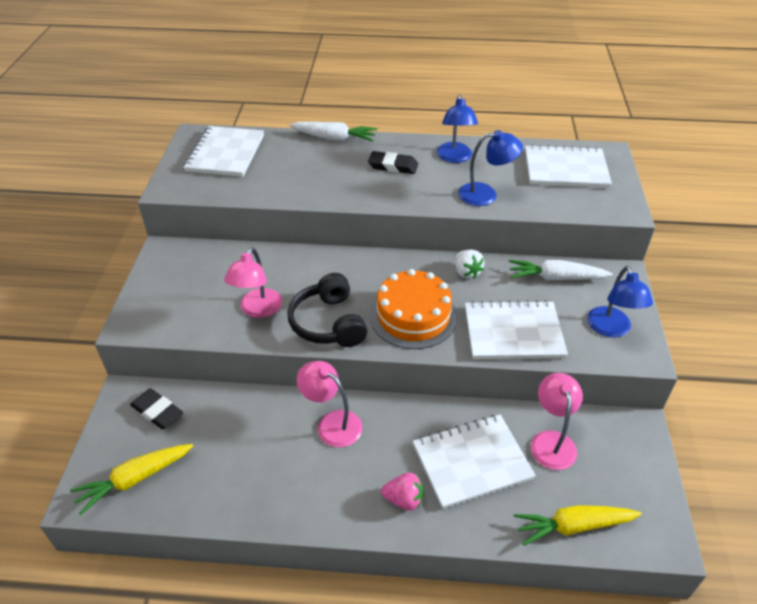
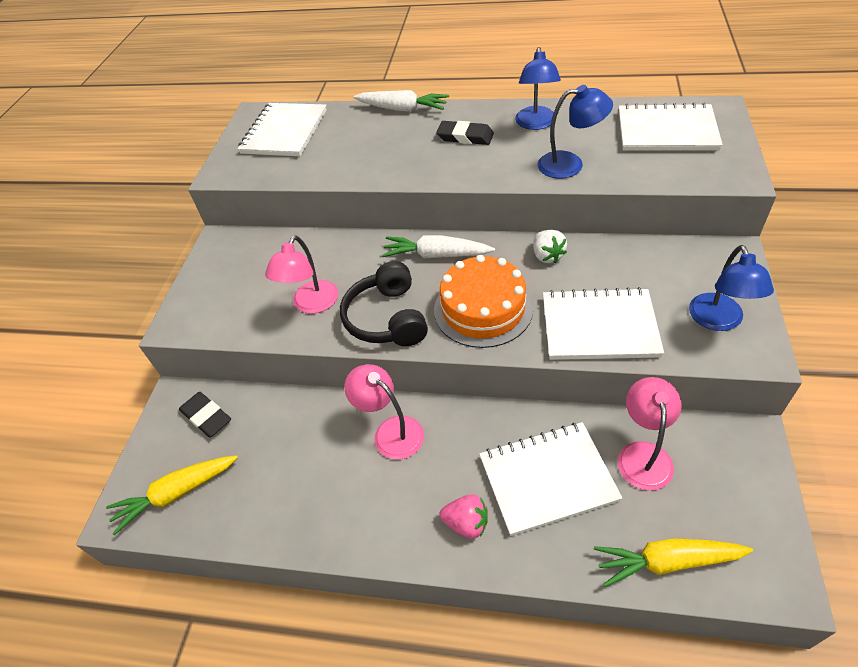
camera: 10 degrees right, 5 degrees up
(555, 278) = (652, 260): white carrot -> white carrot (436, 255)

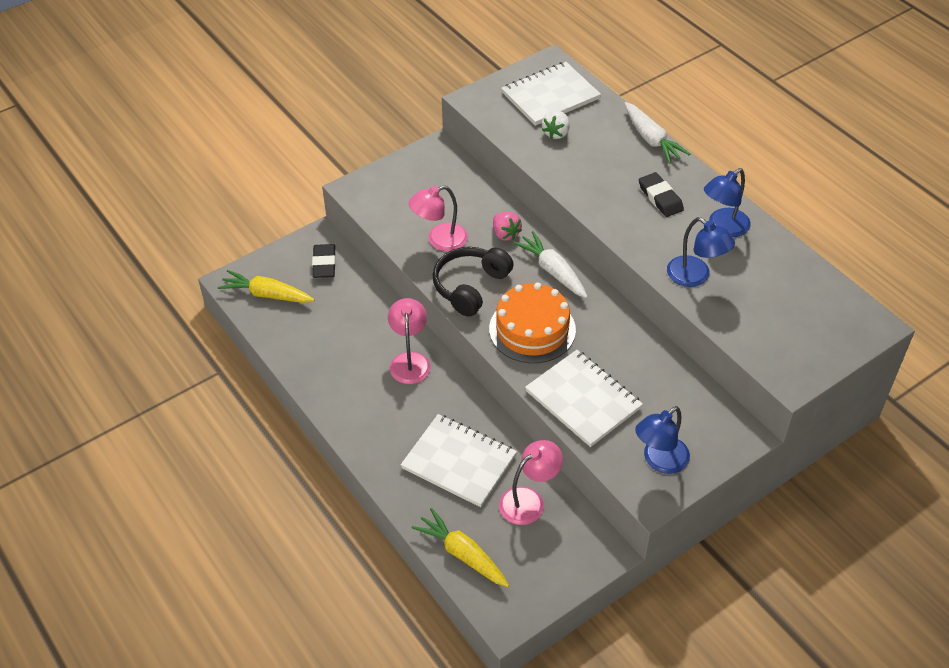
camera: 40 degrees right, 0 degrees up
(466, 523) = (388, 442): pink strawberry -> pink strawberry (505, 234)
(547, 256) = (620, 331): white strawberry -> white strawberry (556, 133)
(666, 131) = (803, 309): white notebook -> none

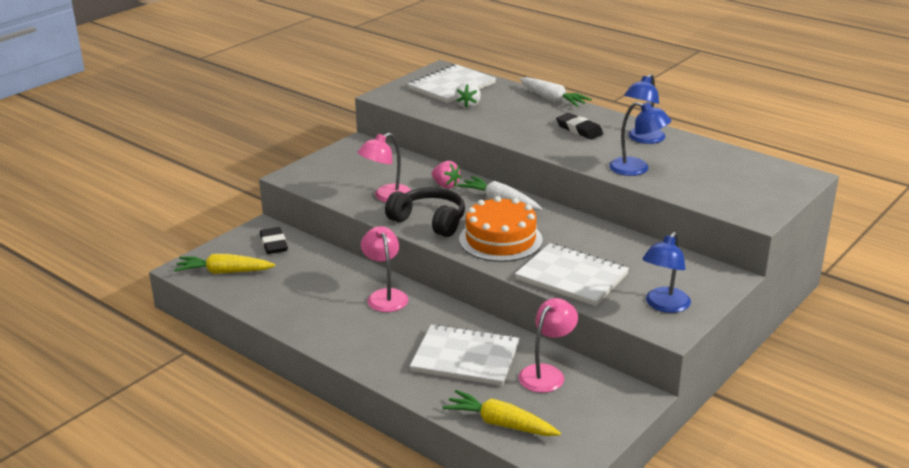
camera: 15 degrees left, 20 degrees down
(470, 286) = (429, 221): black headphones -> black headphones turned 105 degrees clockwise

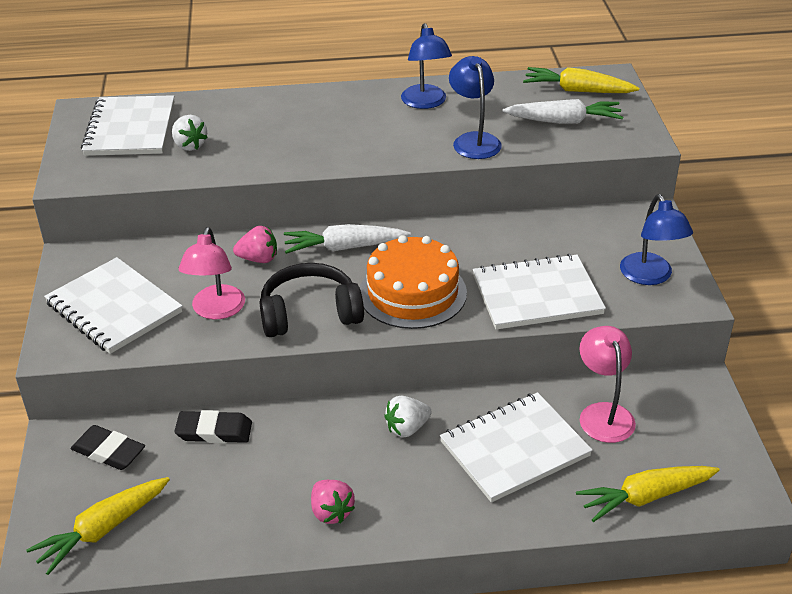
camera: 45 degrees left, 10 degrees up
(328, 326) = (331, 512): none -> pink strawberry
(342, 172) = (114, 308): none -> white notebook
(385, 296) = (335, 433): pink lamp -> none
(424, 315) = (407, 428): none -> white strawberry
(552, 99) = (267, 96): white carrot -> white carrot (564, 121)
(579, 129) = (351, 120): black eraser -> black eraser (214, 431)
(637, 169) = (474, 140): blue lamp -> blue lamp turned 90 degrees counterclockwise
(762, 173) = (577, 90): none -> yellow carrot

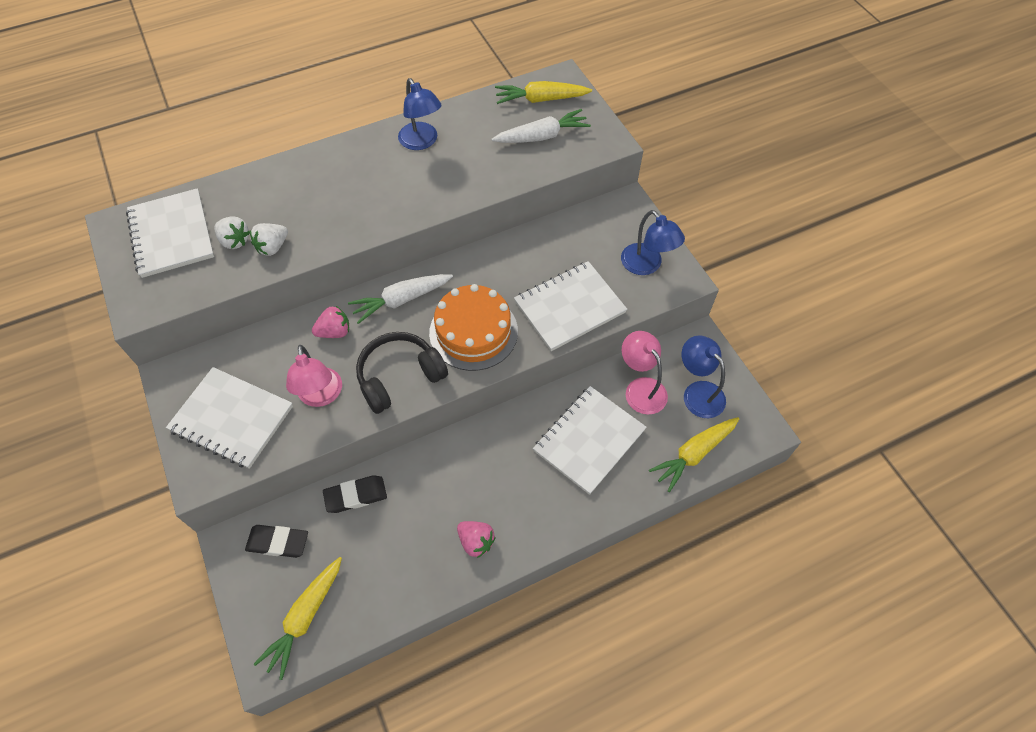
camera: 20 degrees left, 20 degrees up
(407, 428) = (504, 446): white strawberry -> white strawberry (273, 247)
(474, 140) = (477, 175): blue lamp -> blue lamp (698, 392)

